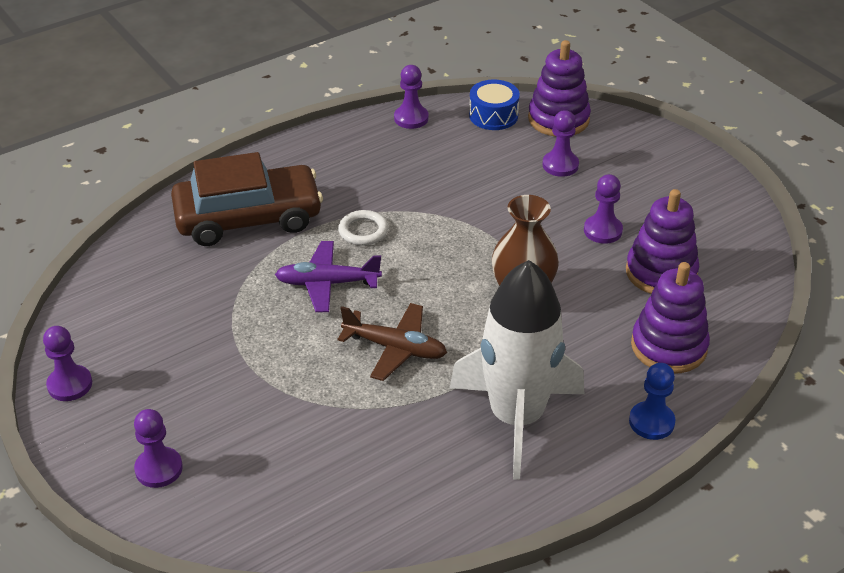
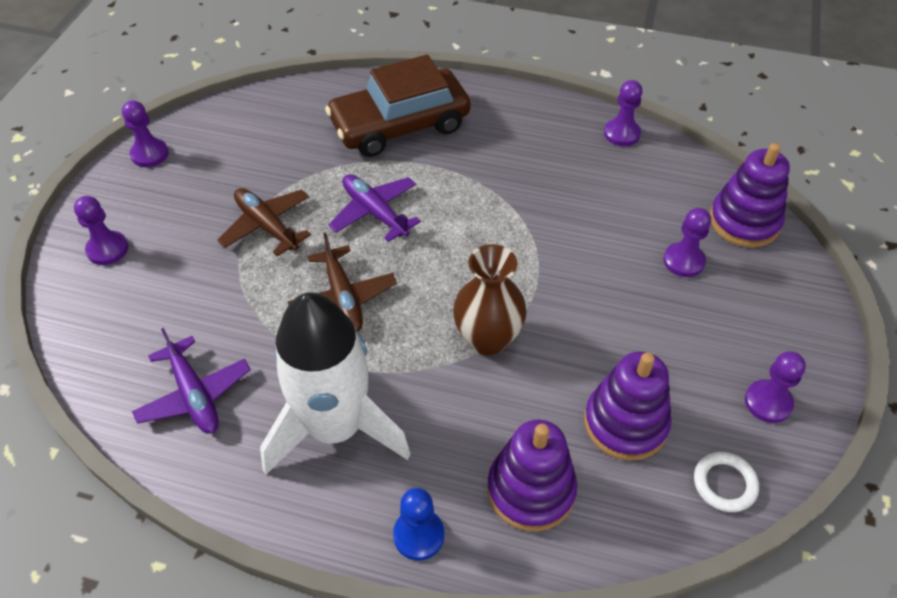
camera: 50 degrees right, 10 degrees up
(248, 218) = (400, 125): brown car -> brown car turned 120 degrees clockwise
(262, 352) = (267, 226): none -> brown plane
(363, 231) = (455, 194): white ring -> white ring (724, 484)
(396, 485) = (194, 395): none -> purple plane
(493, 115) = (691, 178): blue drum -> none
(602, 231) = (632, 344): purple pawn -> purple pawn (768, 402)

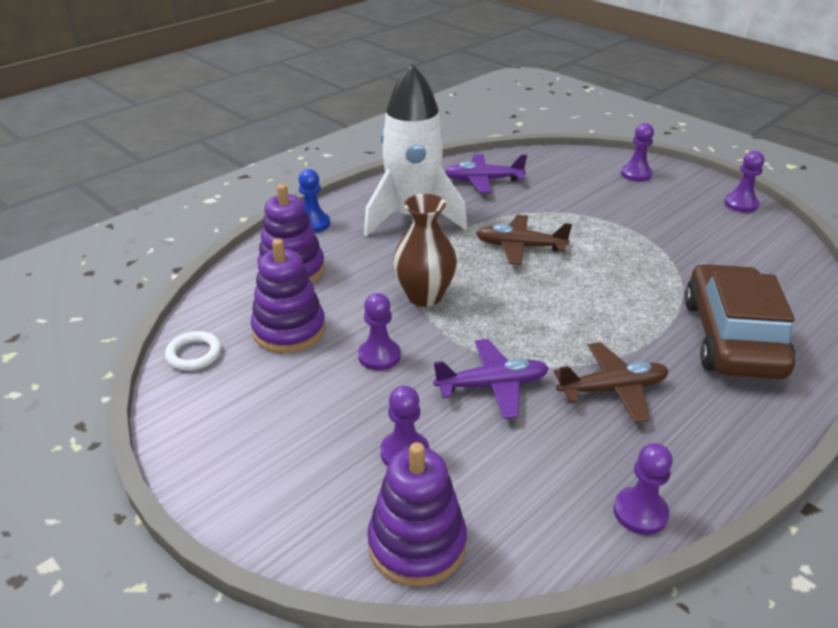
camera: 120 degrees right, 15 degrees down
(267, 226) = (621, 234): brown plane -> brown plane (612, 389)
(375, 212) = (606, 286): purple plane -> purple plane (492, 385)
(768, 402) = (217, 418): purple pawn -> purple pawn (379, 356)

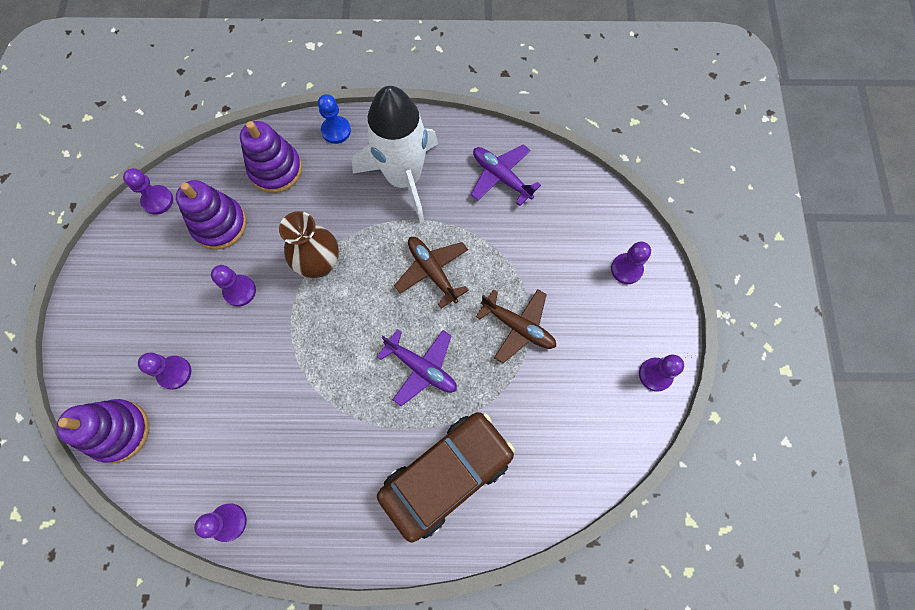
camera: 45 degrees right, 35 degrees up
(194, 354) = (158, 200): white ring -> purple pawn
(492, 385) = (267, 371): purple plane -> purple plane (421, 368)
(612, 389) = (323, 439): brown plane -> brown plane (518, 327)

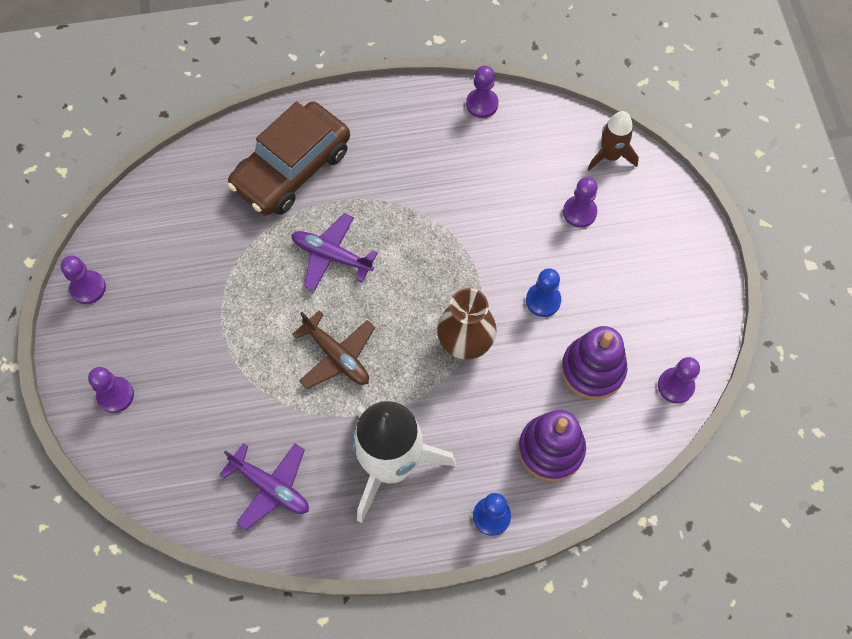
camera: 170 degrees right, 5 degrees down
(119, 431) = (610, 155): purple stacking toy -> brown rocket
(240, 291) = (543, 300): purple pawn -> blue pawn
(518, 327) = (235, 312): brown plane -> none

